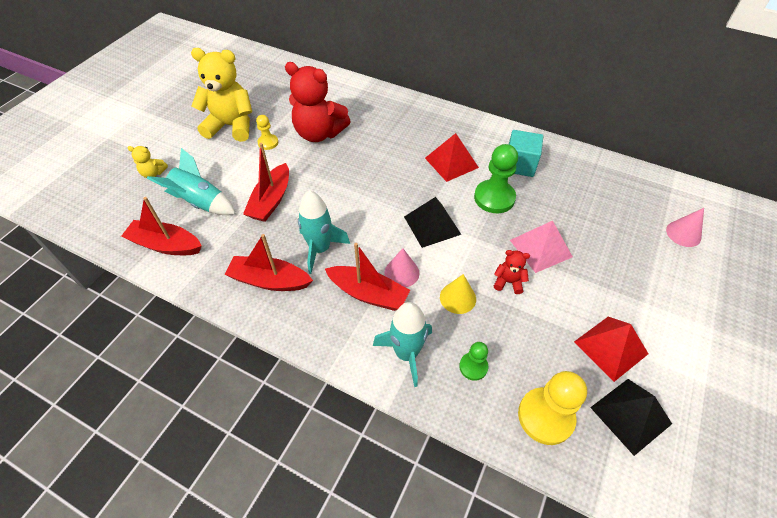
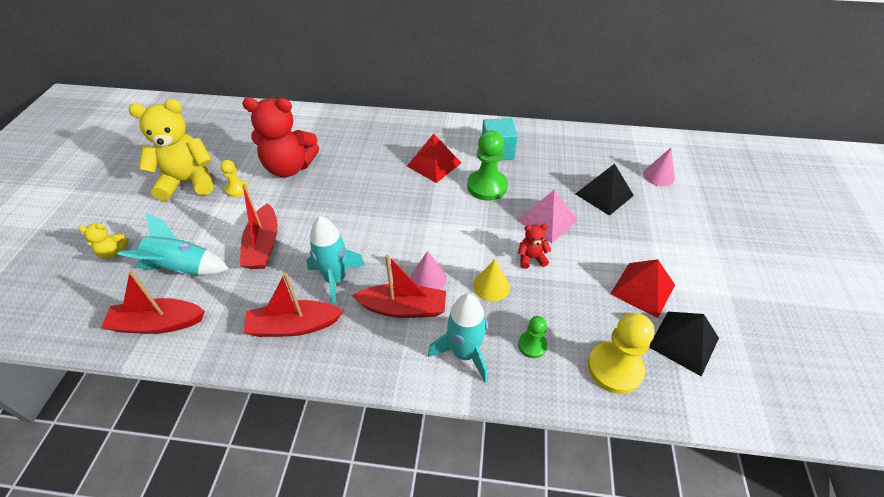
camera: 20 degrees left, 5 degrees down
(432, 225) = (439, 226): black pyramid -> black pyramid (604, 194)

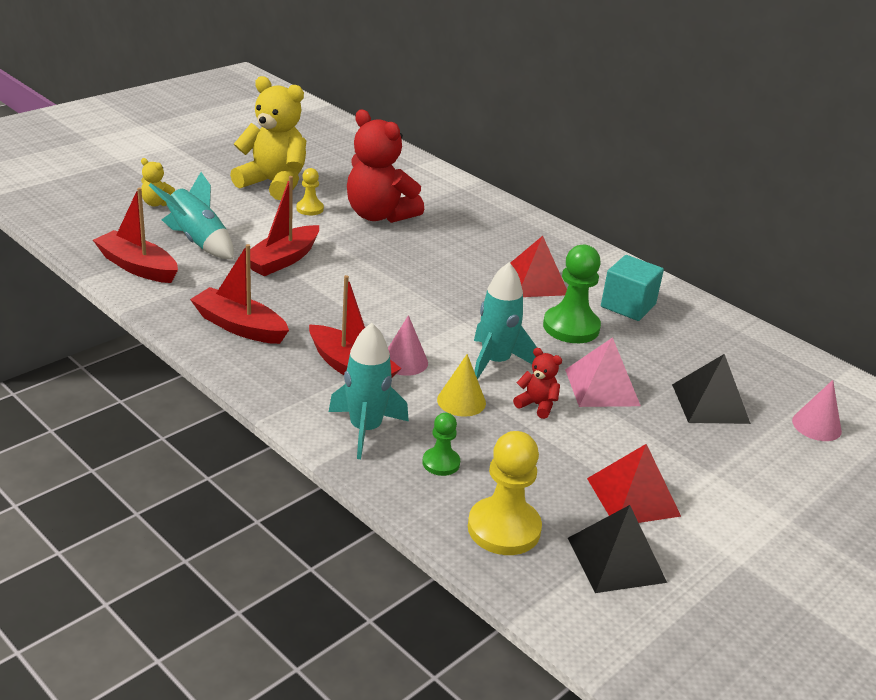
camera: 35 degrees right, 15 degrees down
(336, 279) = (316, 316): turquoise rocket -> turquoise rocket (495, 362)

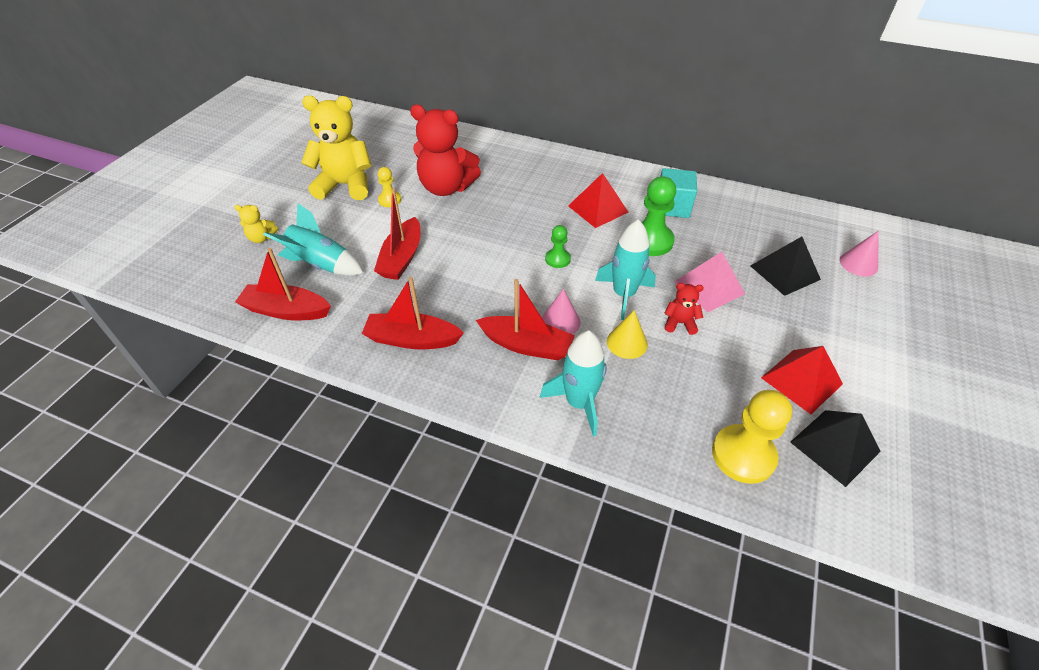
camera: 20 degrees left, 15 degrees up
(441, 463) = (655, 411): green pawn -> green pawn (557, 259)

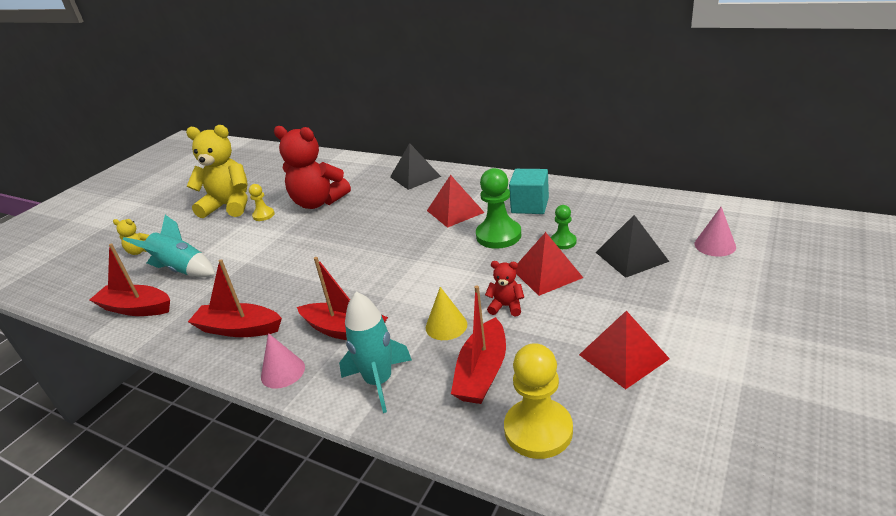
camera: 10 degrees right, 15 degrees down
(402, 258) = (256, 261): red boat -> red boat (482, 372)
(557, 259) = (401, 255): green pawn -> green pawn (563, 242)
(560, 321) = (386, 309): pink cone -> pink cone (283, 372)
(623, 295) = (457, 283): turquoise rocket -> none
(709, 287) = (546, 273): pink pyramid -> red pyramid
(834, 446) = (645, 421): black pyramid -> black pyramid (415, 176)

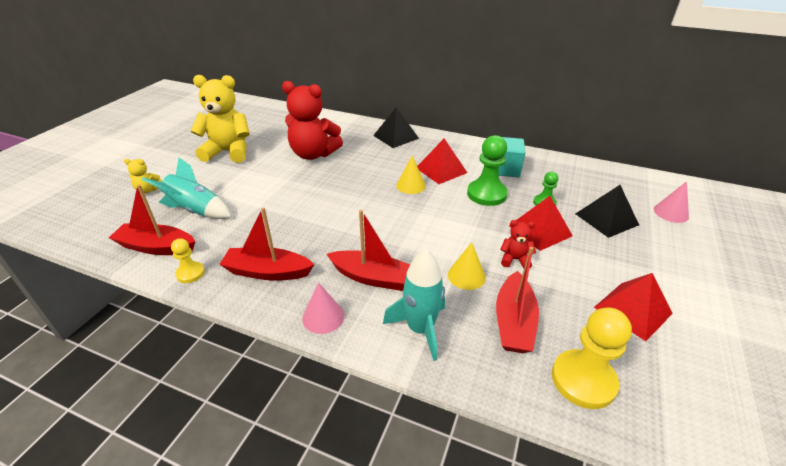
camera: 10 degrees left, 5 degrees up
(263, 215) = (264, 163): yellow pawn -> yellow pawn (190, 273)
(415, 231) = (411, 185): none -> yellow cone

